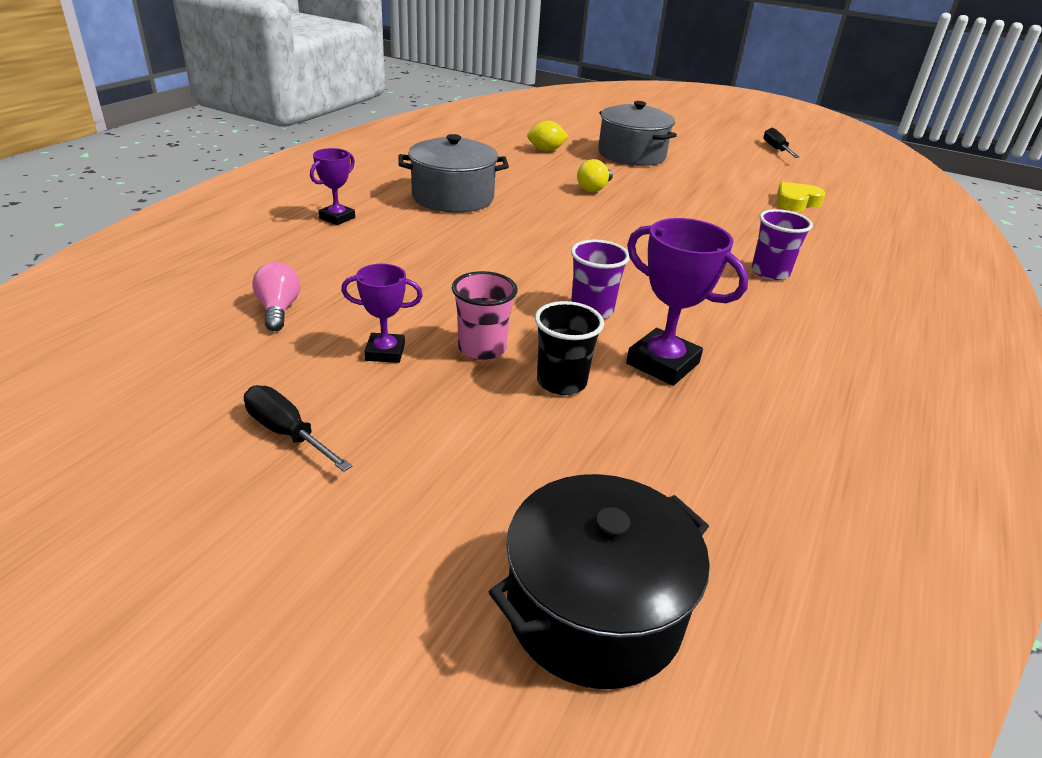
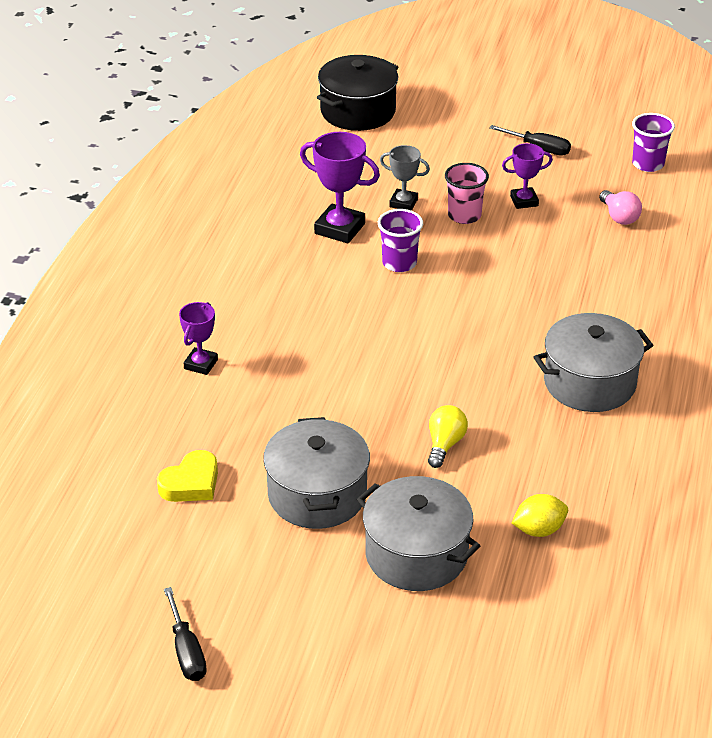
camera: 170 degrees right, 5 degrees up
(337, 218) = (671, 321): purple trophy -> purple trophy (201, 364)
(561, 382) = (403, 203): black cup -> grey trophy
(697, 183) = (317, 494): none -> grey pot
(770, 272) = (247, 341): purple cup -> purple cup (648, 164)

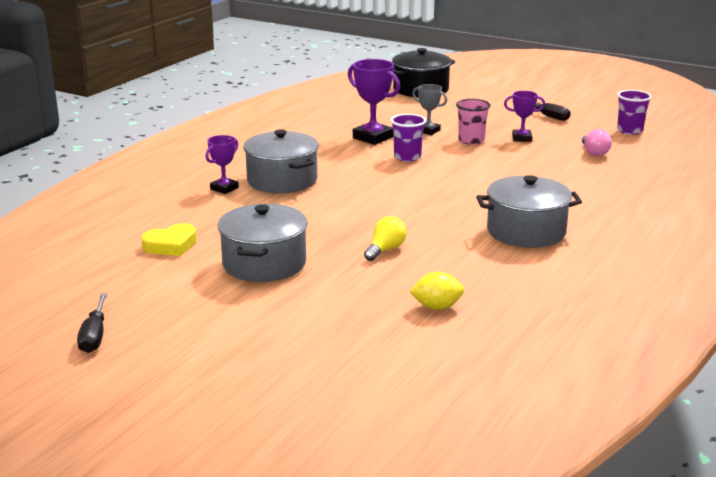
camera: 15 degrees right, 15 degrees down
(416, 554) = (323, 307): grey pot -> grey pot (282, 180)

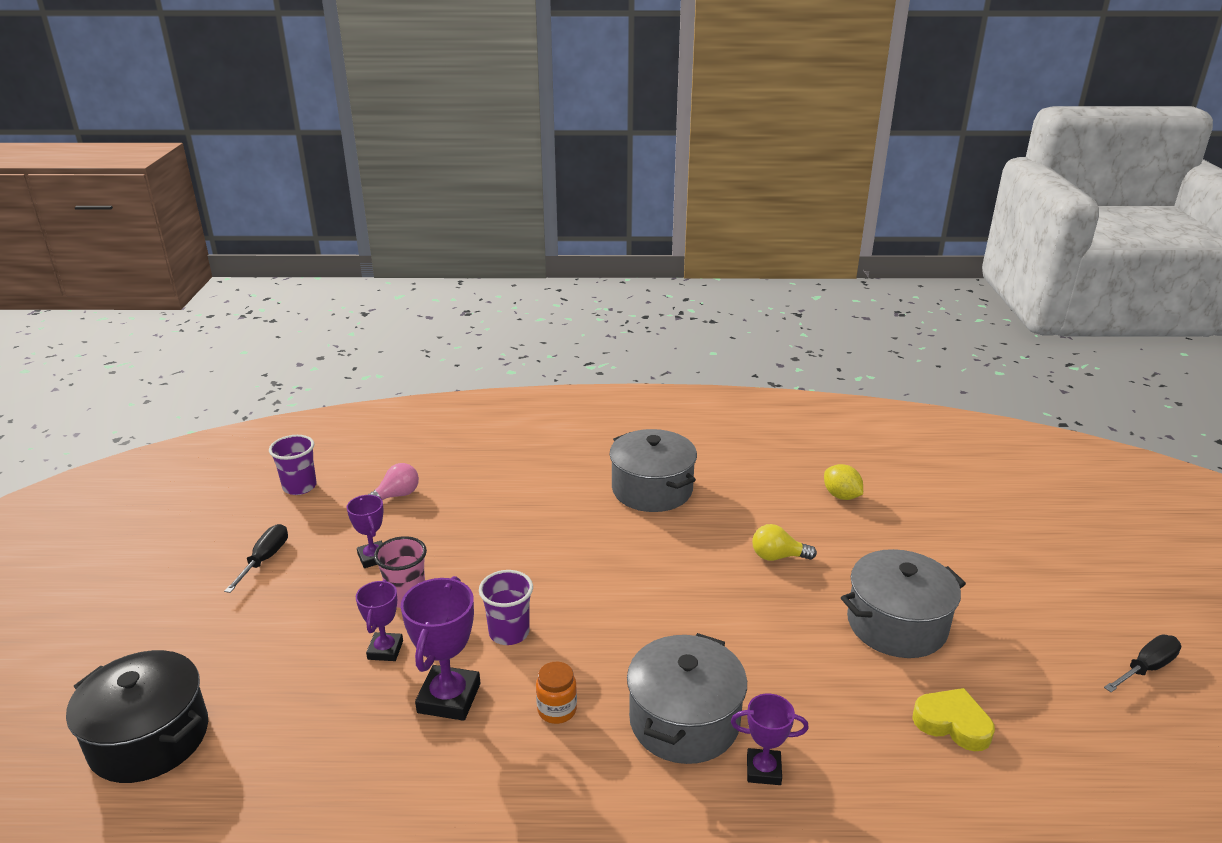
camera: 120 degrees left, 5 degrees up
(332, 156) = (557, 710): none -> orange jar
(428, 131) = (385, 650): grey trophy -> purple trophy

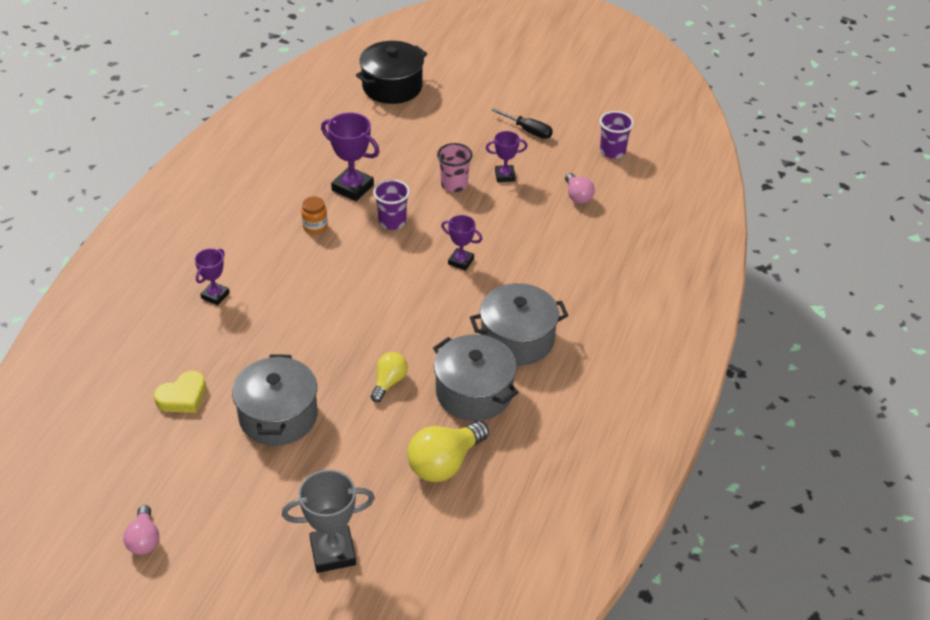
camera: 110 degrees right, 15 degrees up
(385, 650) = (408, 169): purple trophy -> purple trophy (461, 261)
(684, 721) = (271, 276): grey pot -> grey pot (474, 392)
(841, 496) = (445, 463): yellow lemon -> yellow light bulb
(1000, 533) = (333, 552): none -> grey trophy
(1145, 668) = (144, 539): black screwdriver -> pink light bulb

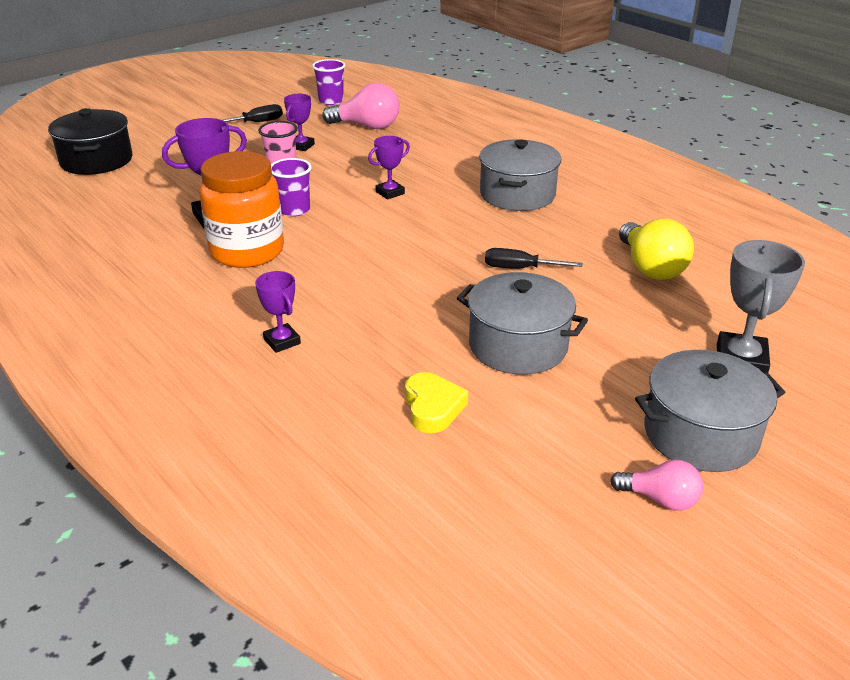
camera: 60 degrees left, 10 degrees down
(315, 227) = (247, 251): orange jar -> orange jar, size x2.42
(389, 382) = (520, 268): yellow light bulb -> black screwdriver
(474, 392) = (568, 230): grey pot -> grey pot (700, 434)
(577, 196) = (367, 126): pink light bulb -> pink light bulb, size x1.68

